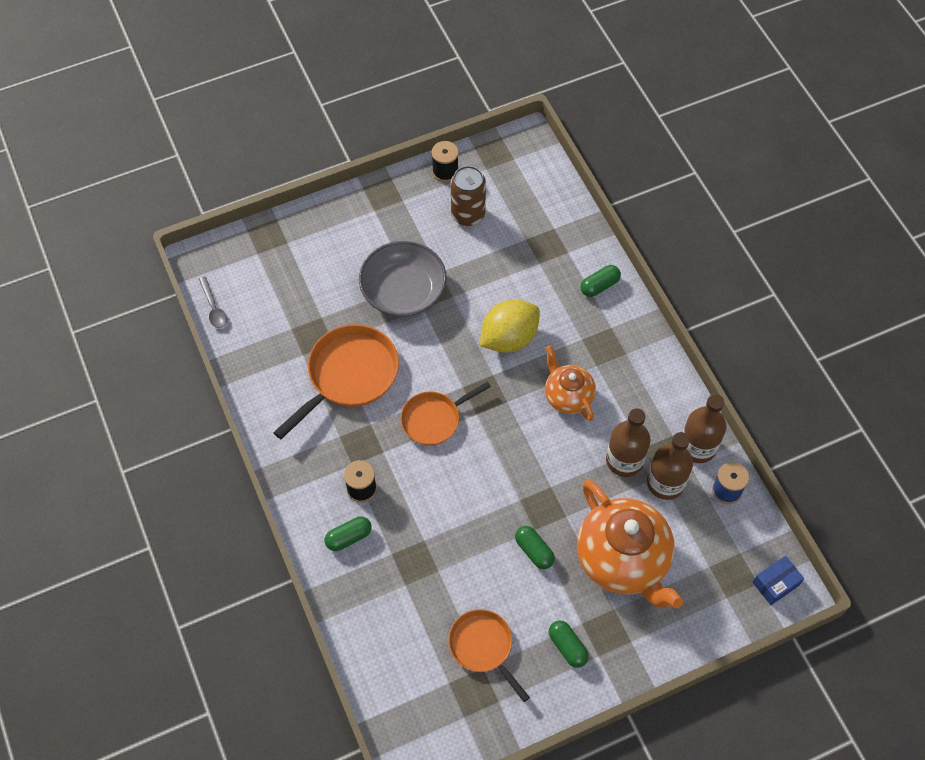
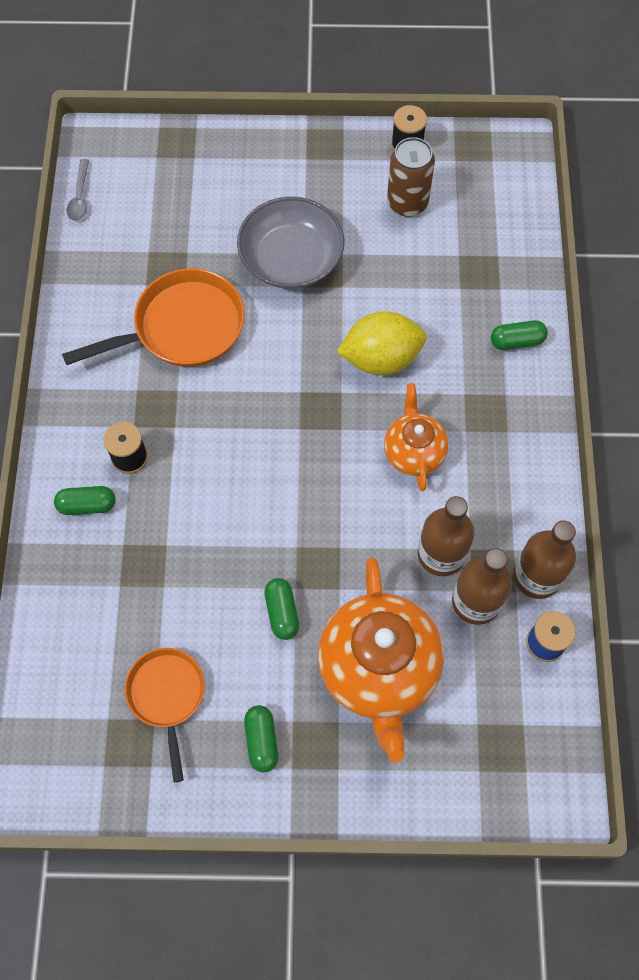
camera: 25 degrees right, 5 degrees up
(434, 419) = (249, 414): orange pan -> none
(775, 583) = (547, 782): blue box -> none

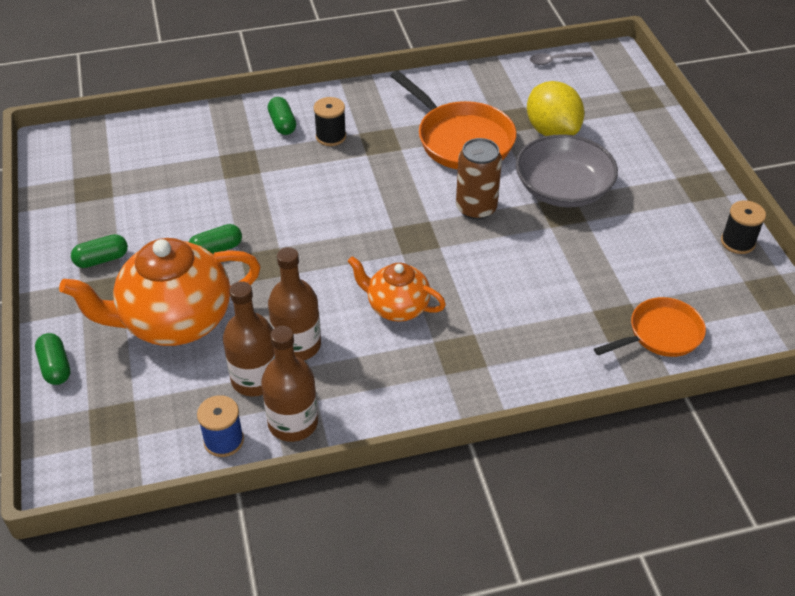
camera: 75 degrees right, 20 degrees down
(167, 696) = (132, 199): orange pan -> orange pan (661, 334)
(381, 358) = (486, 267): yellow lemon -> yellow lemon (552, 131)
(407, 202) = (670, 254): brown can -> brown can (476, 208)
(413, 452) = (397, 307): orange teapot -> orange teapot turned 135 degrees counterclockwise
(517, 341) = (552, 365): green capsule -> green capsule (55, 367)

